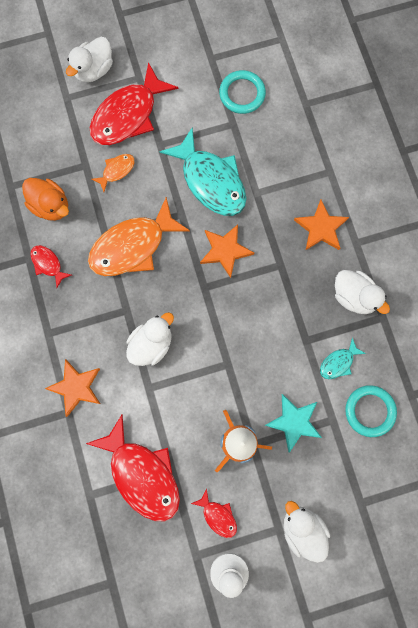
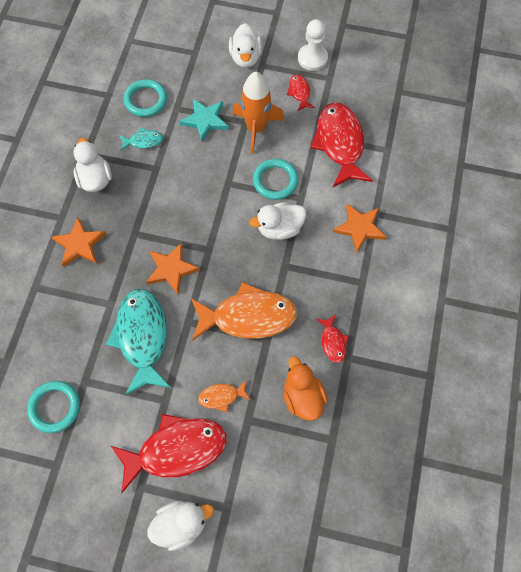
camera: 150 degrees left, 10 degrees down
(183, 392) = (275, 181): none -> turquoise ring

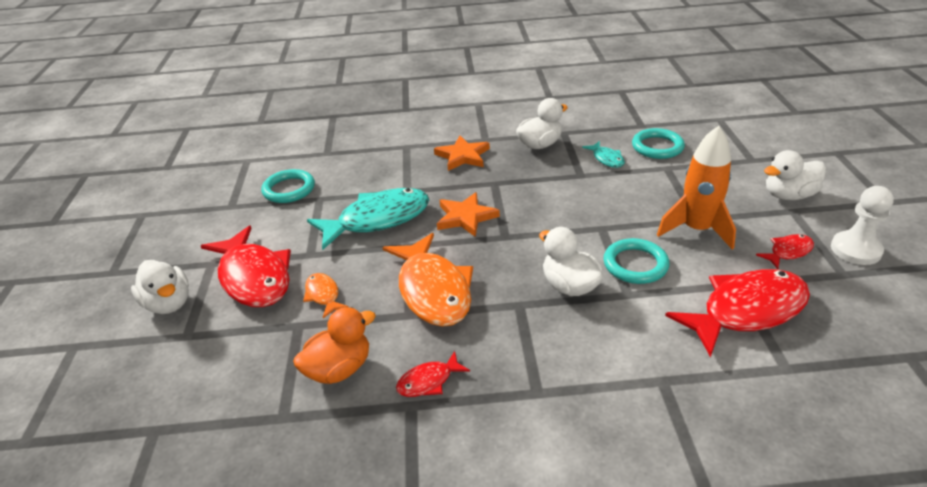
camera: 75 degrees right, 30 degrees down
(205, 120) = (670, 190): turquoise star -> none
(359, 228) = (624, 367): orange star -> none

